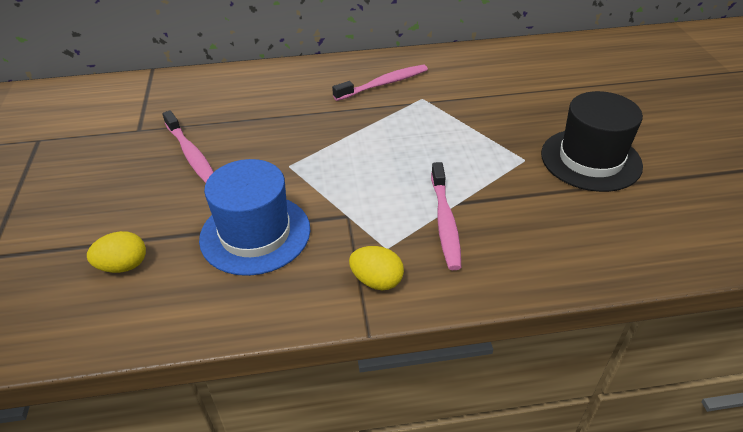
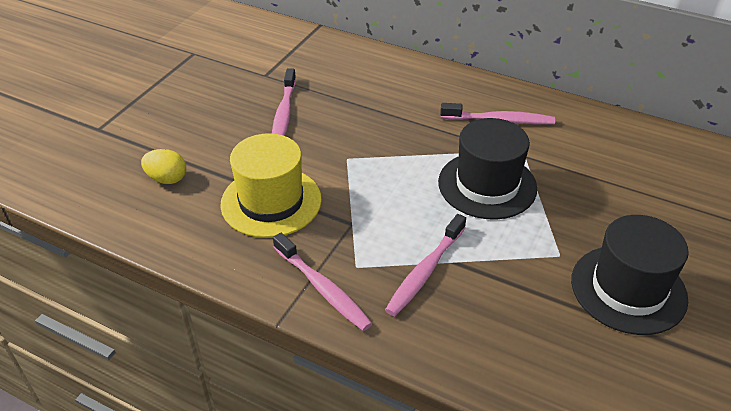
camera: 35 degrees right, 0 degrees up
(255, 234) = (271, 201): blue hat -> yellow hat
(377, 281) = (322, 288): yellow egg -> pink toothbrush
(423, 134) = (487, 185): none -> black hat

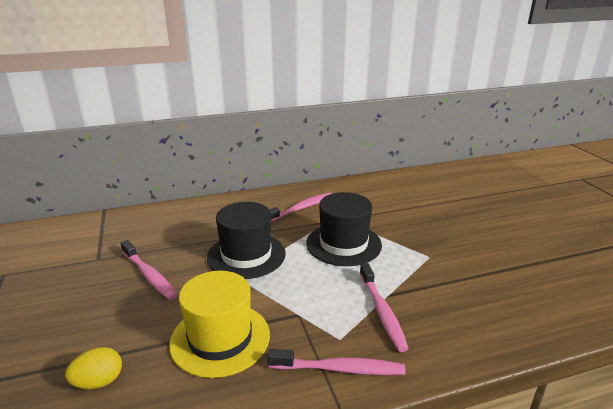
camera: 45 degrees left, 15 degrees down
(628, 289) = (479, 252): black hat -> black hat (246, 255)

